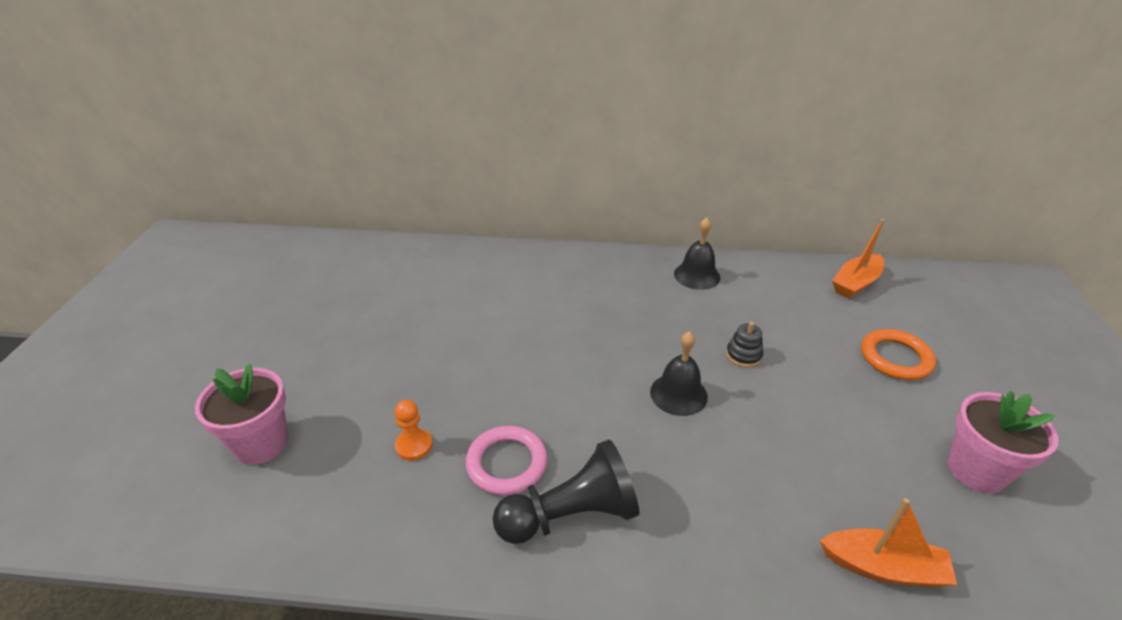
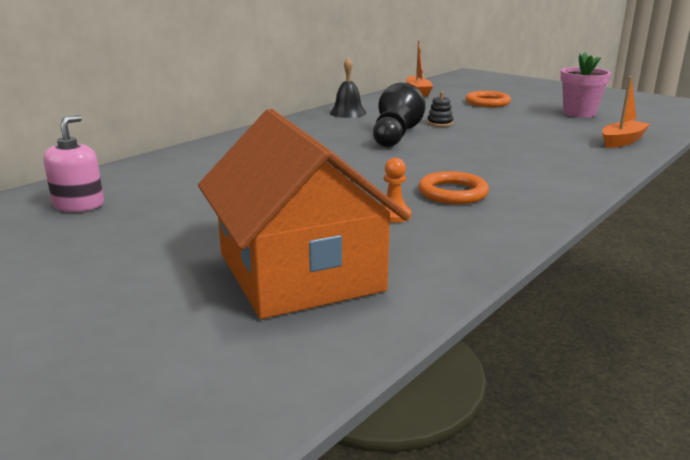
camera: 55 degrees left, 15 degrees down
(261, 444) = (299, 272): pink flower pot -> orange house
(326, 272) = (79, 205): none -> pink soap dispenser
(507, 463) = (453, 193): pink ring -> orange ring
(570, 515) = (521, 187): black pawn -> black pawn (395, 136)
(678, 394) = (451, 142): black bell -> none

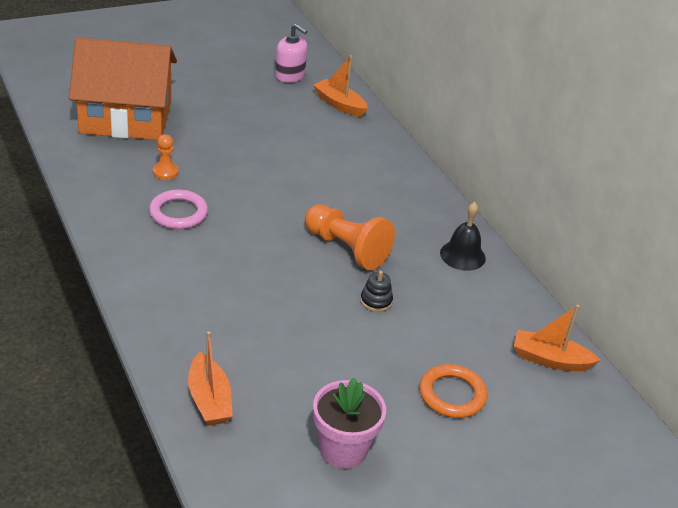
camera: 110 degrees right, 15 degrees up
(141, 172) = (339, 104): none -> orange boat
(395, 136) = (347, 248): black pawn -> orange pawn
(453, 193) = (178, 213): orange ring -> pink ring

